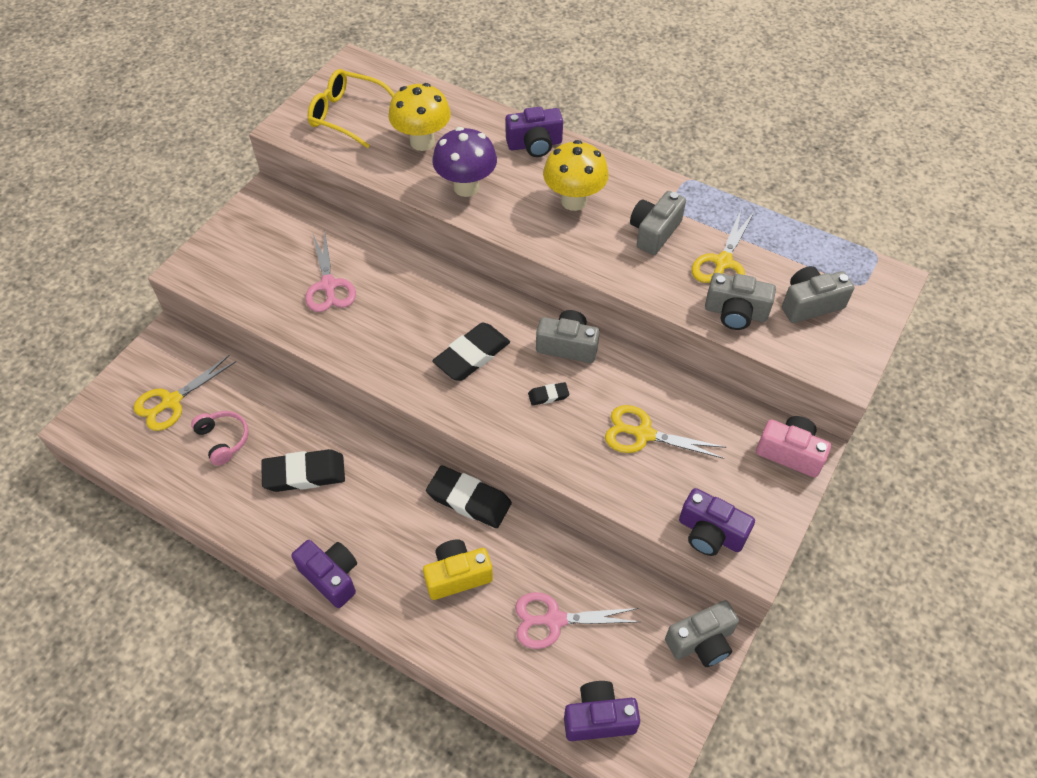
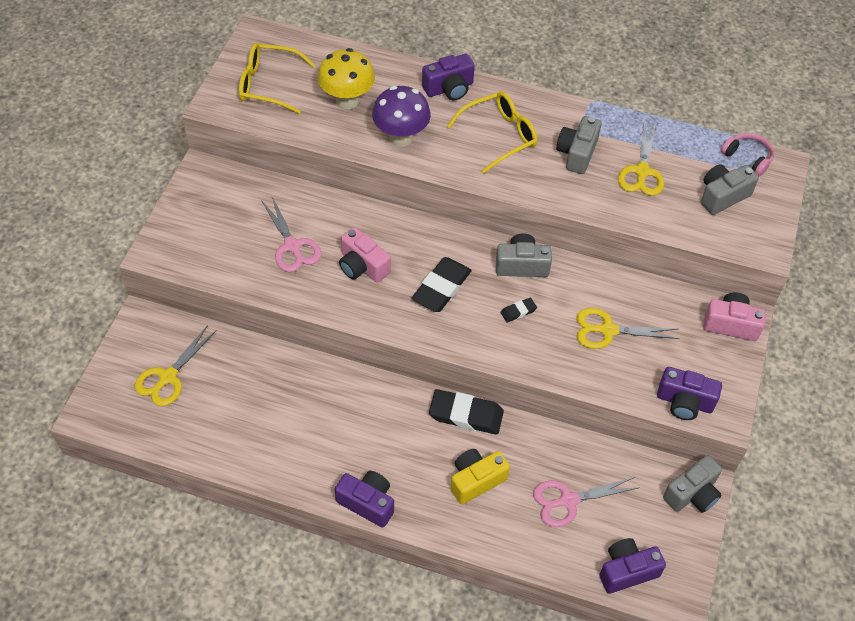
camera: 15 degrees left, 0 degrees up
(223, 440) = (229, 403): pink headphones -> pink headphones (747, 158)
(304, 474) = (313, 419): black eraser -> none
(394, 318) = (362, 266): none -> pink camera
(574, 201) = (499, 136): yellow mushroom -> yellow glasses
(735, 313) = (664, 214): grey camera -> none

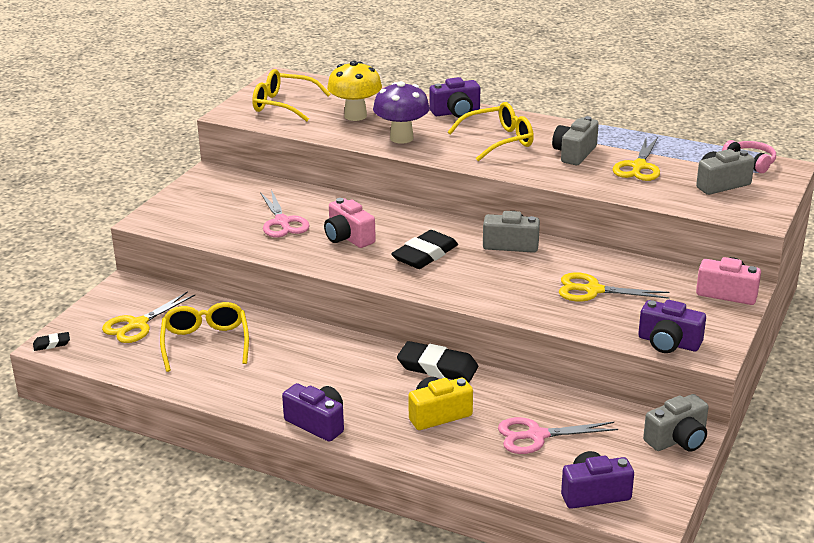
camera: 10 degrees right, 25 degrees down
(240, 399) = (205, 343): none -> yellow glasses
(518, 311) = (501, 273): black eraser -> black eraser (51, 344)

